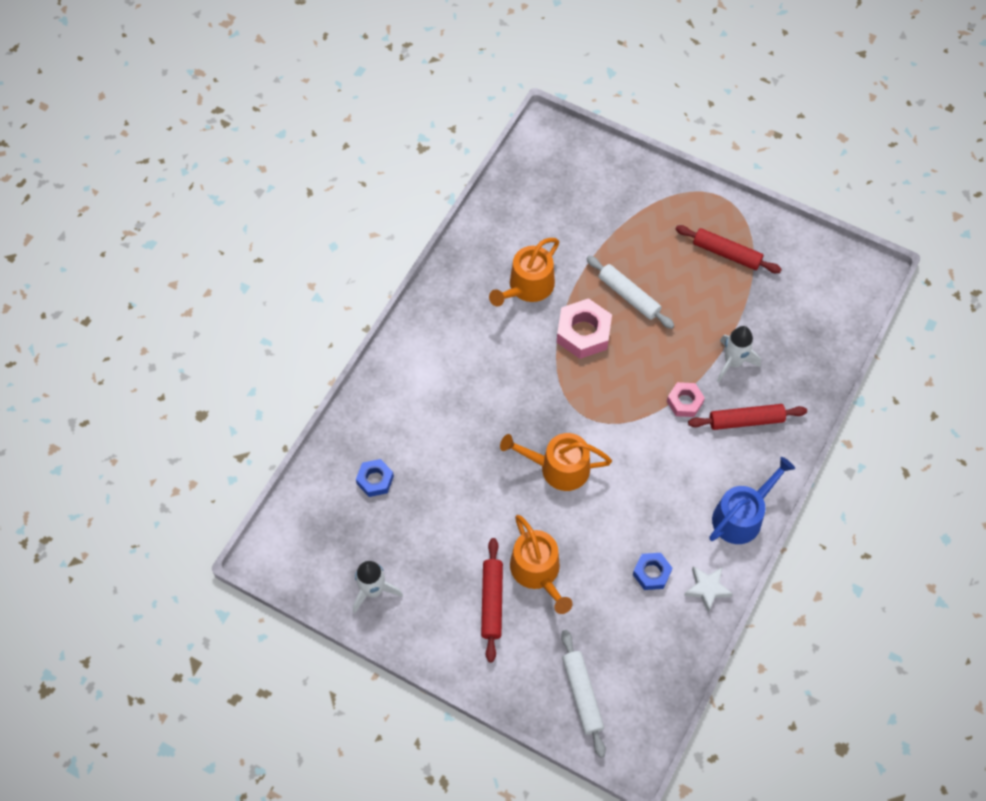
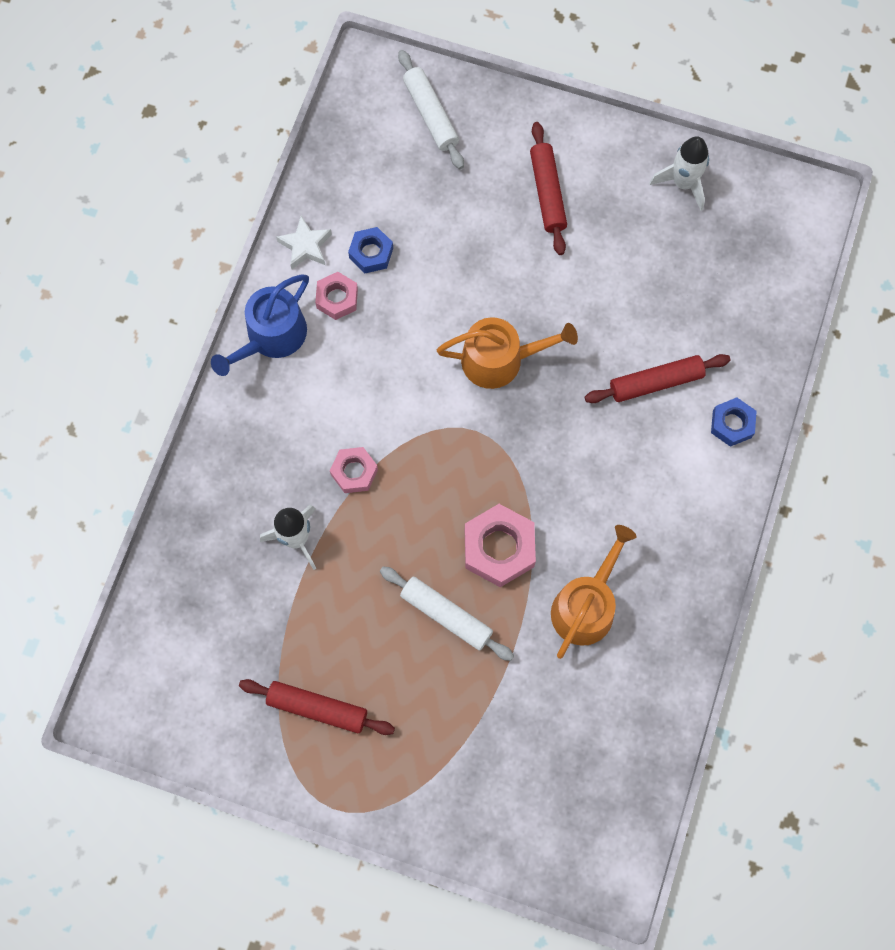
camera: 170 degrees right, 10 degrees up
(375, 480) = (717, 308): blue nut -> blue nut (732, 424)
(537, 571) = (502, 234): orange watering can -> none
(684, 539) = (337, 298): none -> pink nut
(746, 420) = (274, 460): red rolling pin -> red rolling pin (656, 382)

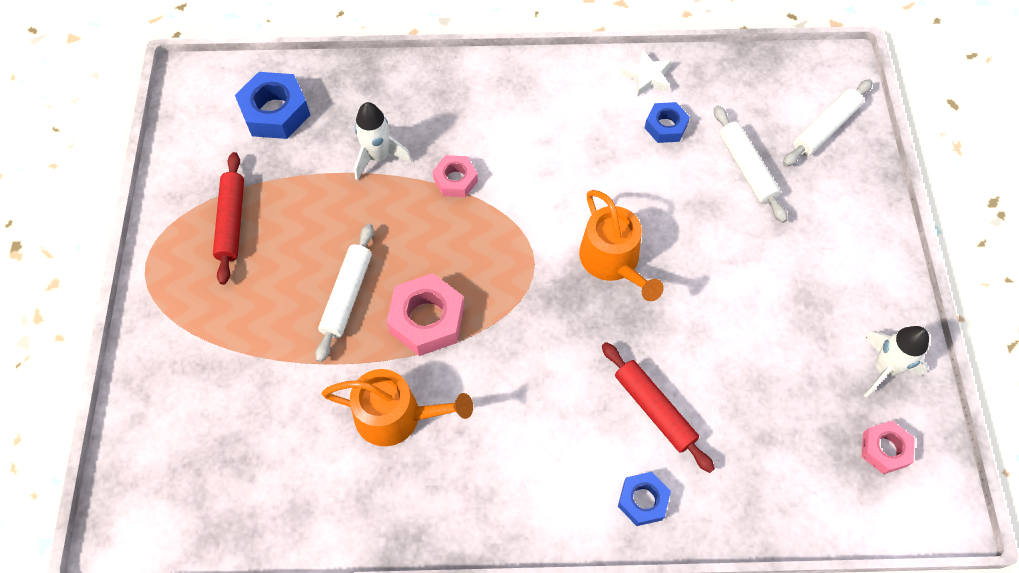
camera: 70 degrees right, 10 degrees down
(195, 629) = (275, 112): none -> blue nut
(271, 337) = (553, 80): blue watering can -> none
(337, 298) = (610, 115): pink nut -> pink nut (884, 449)
(447, 202) = (746, 168): none -> white rolling pin
(547, 193) = (802, 248): red rolling pin -> none

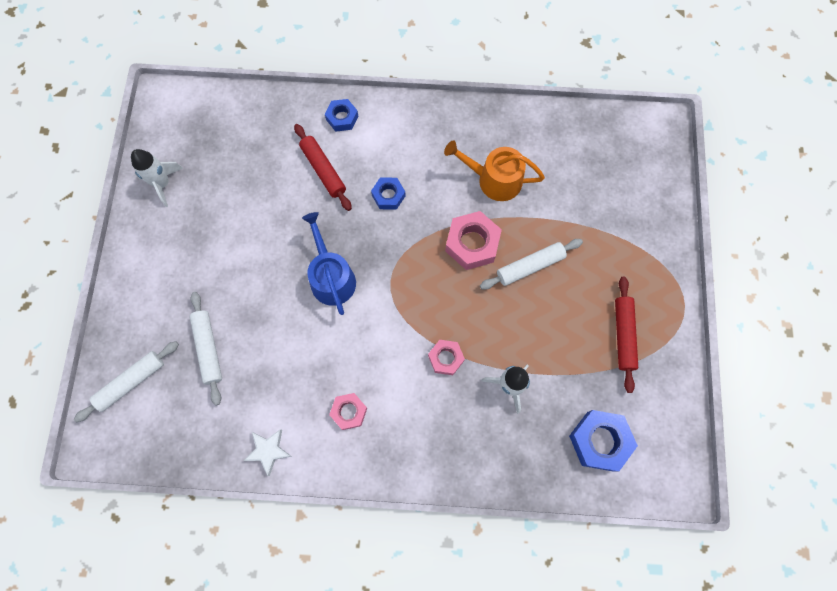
camera: 175 degrees left, 10 degrees up
(347, 295) = (530, 266): white rolling pin -> white rolling pin turned 45 degrees clockwise
(613, 261) = (331, 277): orange watering can -> blue watering can
(665, 126) = (264, 396): blue nut -> blue nut (388, 195)
(884, 449) = (183, 134): pink nut -> pink nut (349, 412)

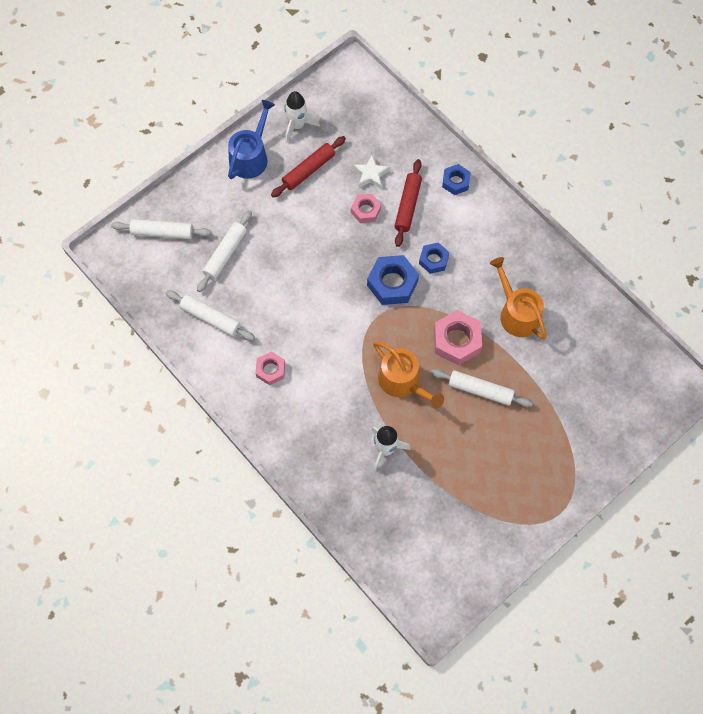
camera: 45 degrees right, 5 degrees down
(251, 417) = (210, 318): none -> white rolling pin
(268, 451) = (201, 347): white star -> white star (370, 174)
(331, 277) = (343, 279): blue watering can -> blue watering can (251, 157)
(446, 358) = (363, 395): pink nut -> pink nut (365, 210)
(465, 317) = (403, 382): none -> orange watering can
(599, 441) = (408, 537): blue nut -> blue nut (392, 283)
(623, 335) = (496, 491): red rolling pin -> red rolling pin (308, 170)

